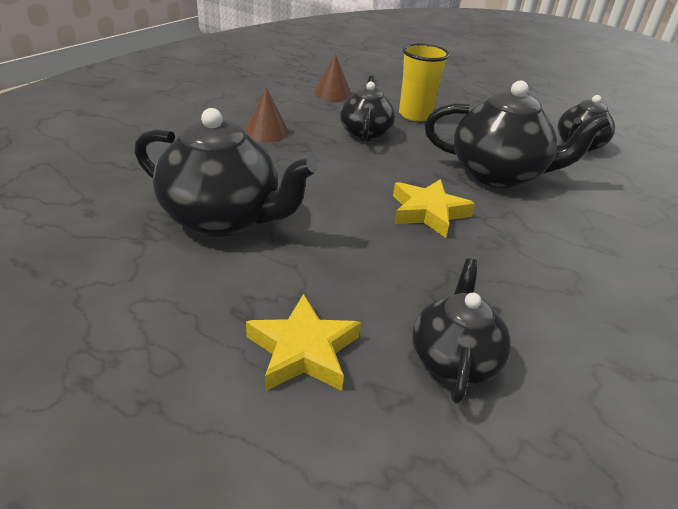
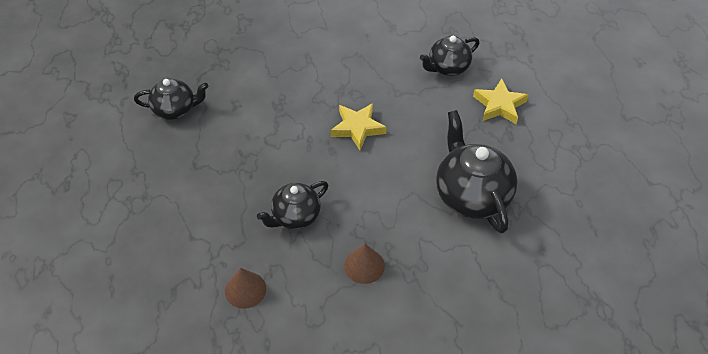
camera: 130 degrees left, 15 degrees up
(415, 115) = (226, 212): yellow cup -> none
(498, 174) = (273, 124): black teapot -> none

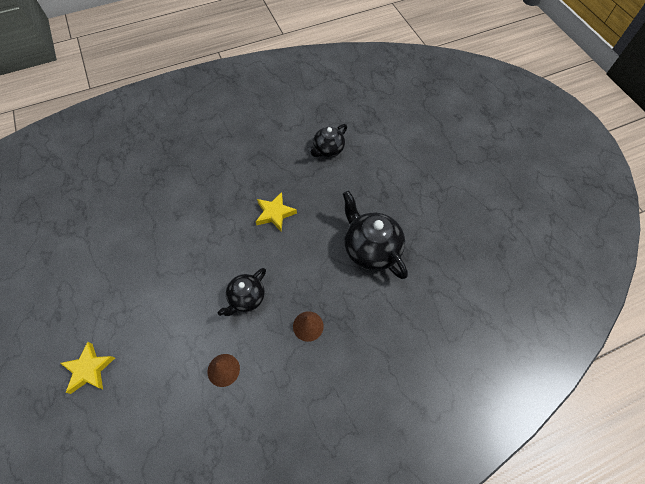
camera: 15 degrees left, 10 degrees up
(175, 110) = (131, 229): black teapot -> none
(499, 105) = (372, 172): yellow star -> yellow star (89, 369)

